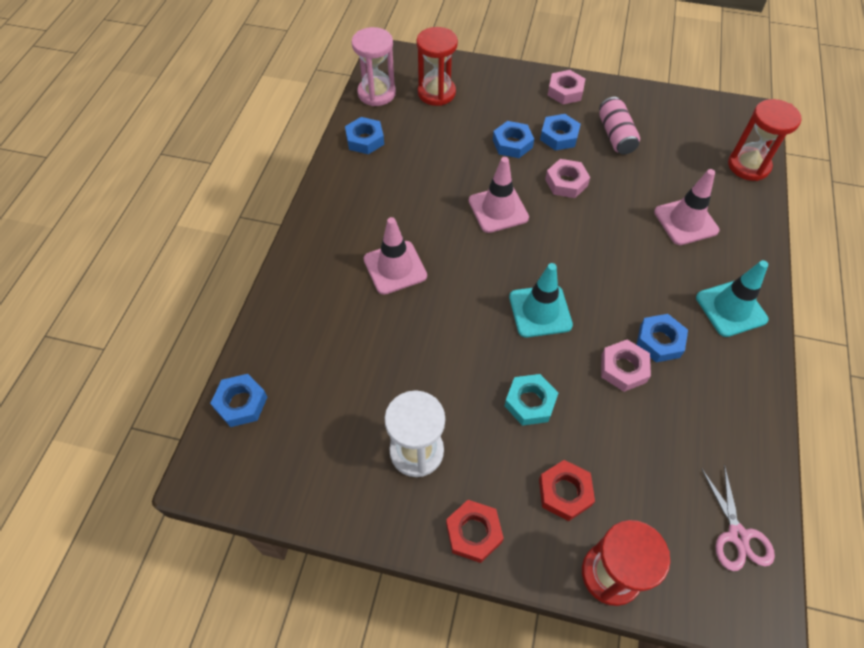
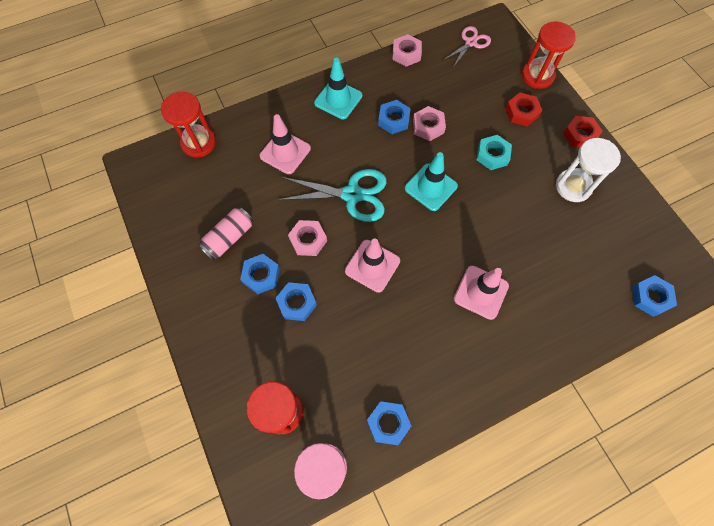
camera: 130 degrees left, 10 degrees up
(565, 91) = (200, 306): pink nut -> pink nut (406, 54)
(588, 242) = (352, 195): none -> turquoise scissors

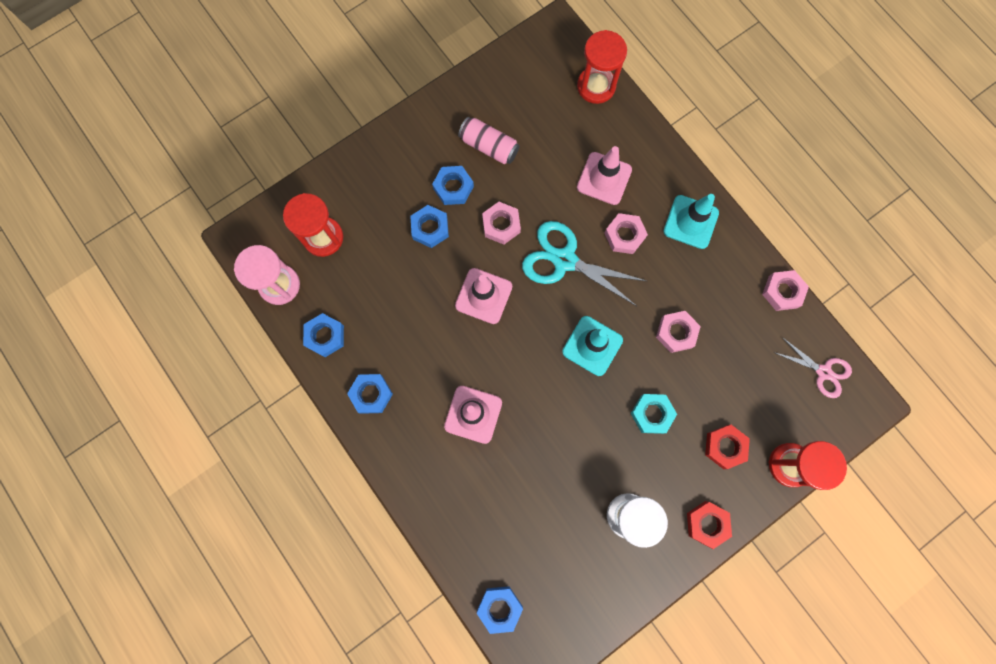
camera: 80 degrees right, 10 degrees up
(339, 147) = (624, 235): none -> pink nut
(352, 195) = (564, 260): turquoise scissors -> turquoise scissors turned 120 degrees clockwise
(393, 120) = (676, 291): blue nut -> blue nut (371, 394)

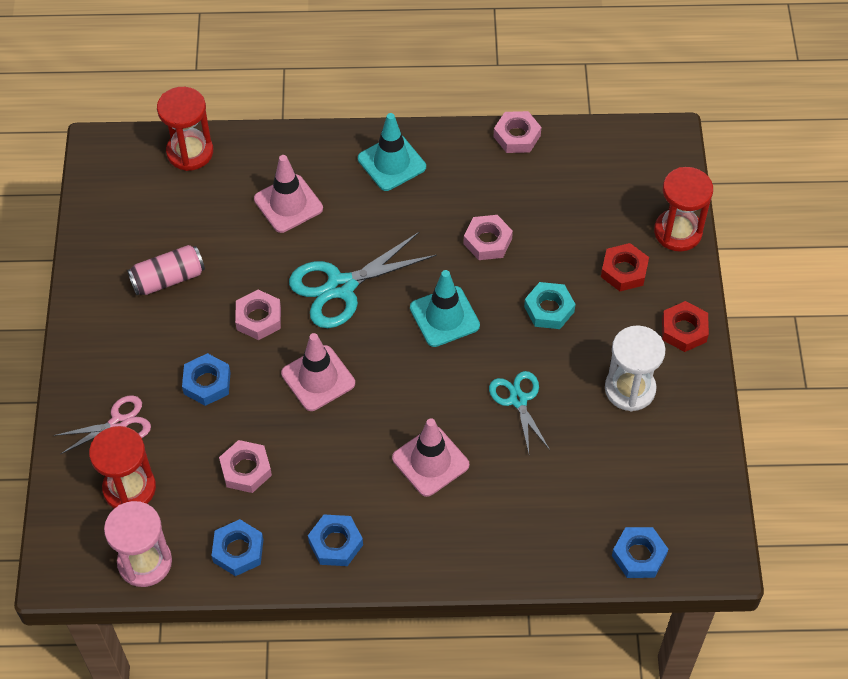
camera: 55 degrees left, 20 degrees down
(453, 187) = (183, 336): blue nut -> none
(562, 442) = (518, 400): none -> turquoise scissors
(624, 235) = (359, 223): pink nut -> pink nut (246, 469)
(823, 372) = (614, 153): pink scissors -> pink scissors (118, 423)

